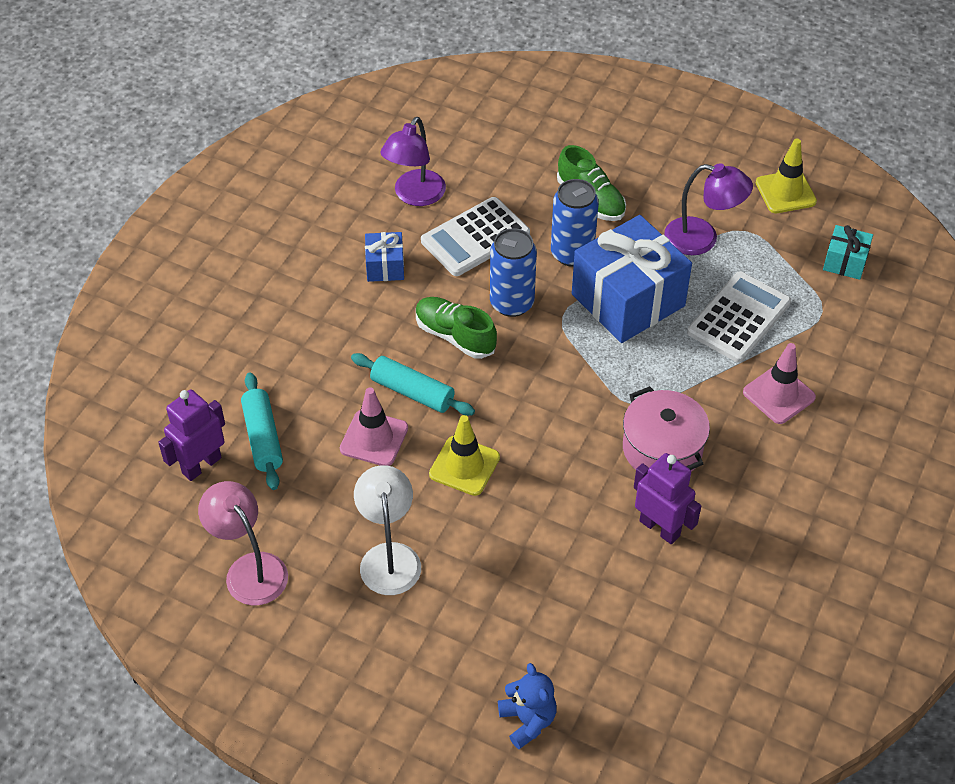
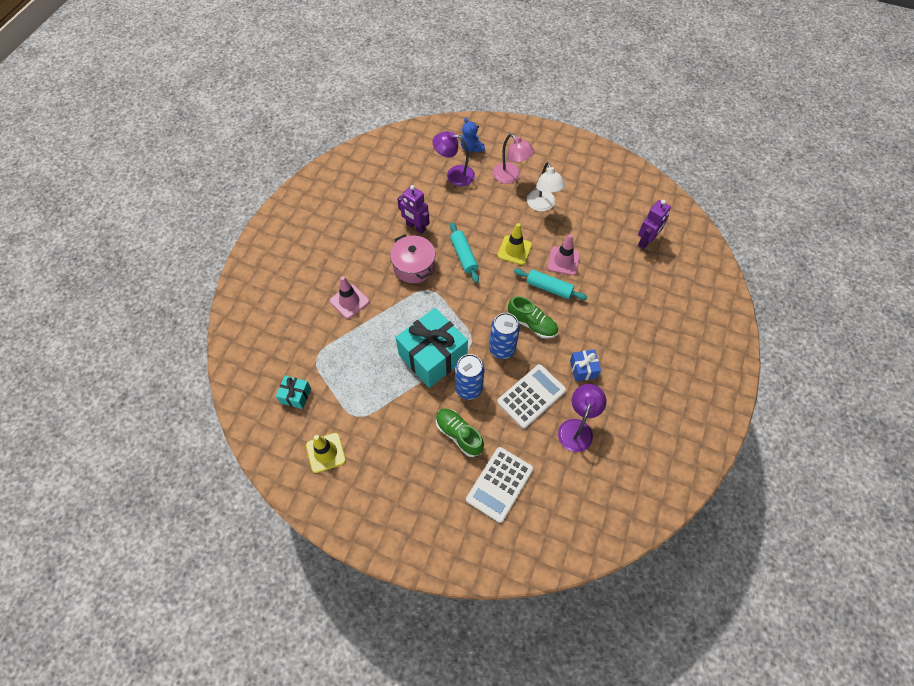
camera: 175 degrees right, 10 degrees up
(249, 569) = (605, 196): pink lamp -> pink lamp (510, 177)
(262, 437) = (620, 257): turquoise rolling pin -> turquoise rolling pin (464, 256)
(628, 300) = (433, 356): blue gift -> turquoise gift
(702, 239) = (385, 407): purple lamp -> purple lamp (454, 175)
(738, 318) = (367, 349): white calculator -> white calculator (499, 484)

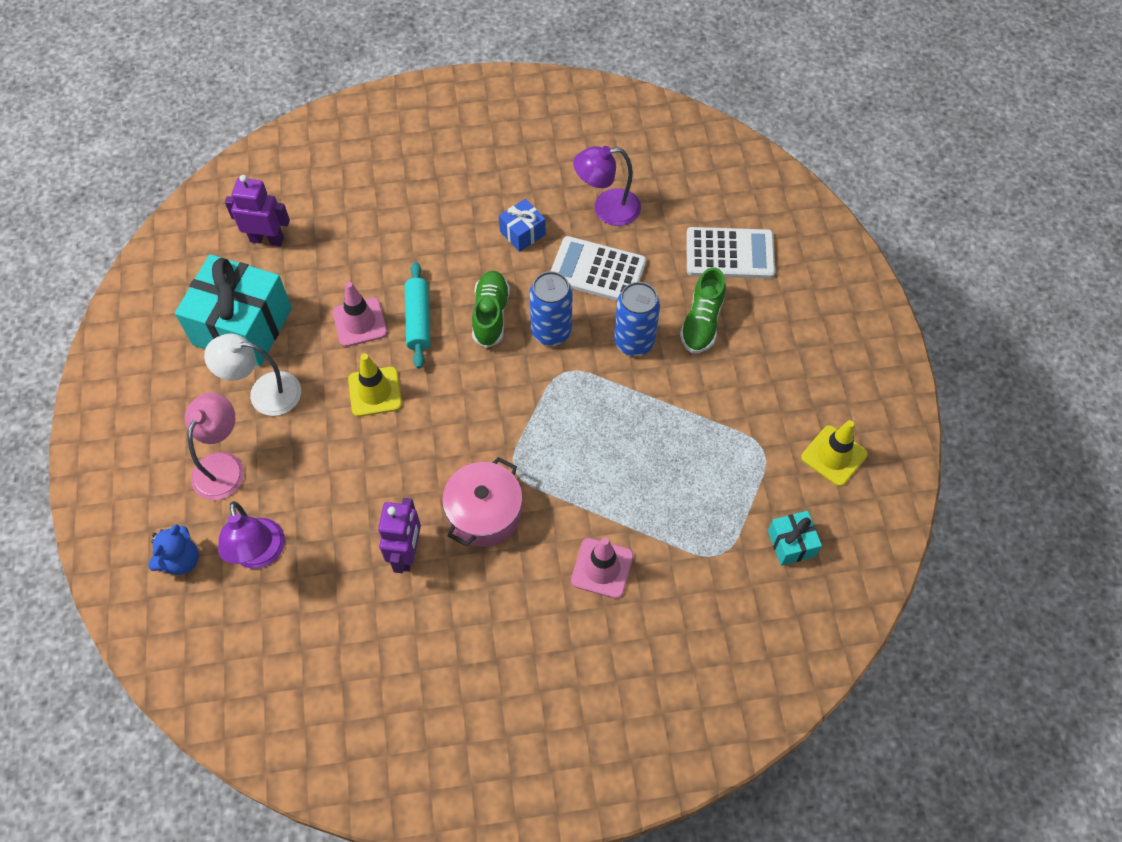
camera: 120 degrees left, 0 degrees up
(433, 356) = (617, 406): turquoise gift -> turquoise gift (242, 326)
(464, 256) = (424, 454): turquoise rolling pin -> none
(542, 205) = (264, 393): white lamp -> white lamp turned 135 degrees counterclockwise

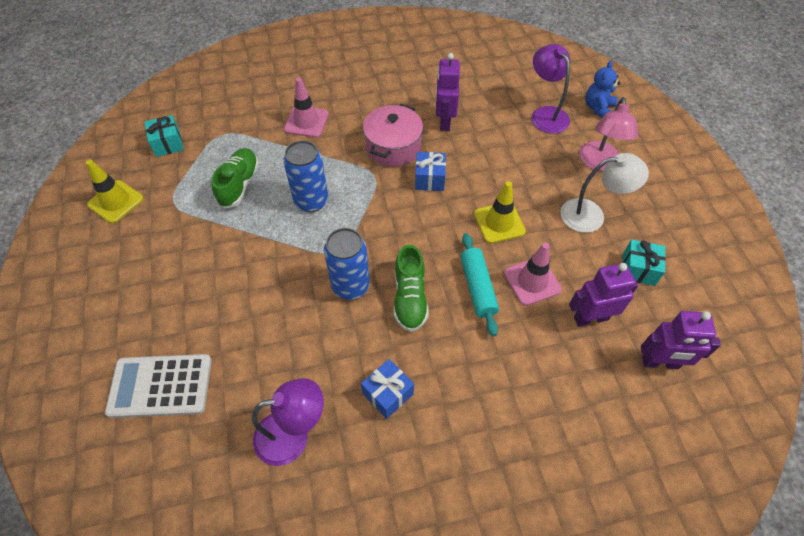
camera: 175 degrees right, 5 degrees down
(242, 326) = (638, 269): turquoise gift -> turquoise gift, size x0.47
(314, 282) = (590, 318): none -> purple robot
(444, 458) = (429, 179): none -> blue gift
(597, 271) = (305, 354): white calculator -> none
(634, 342) = (272, 282): blue can -> blue can (311, 201)
(702, 322) = (205, 306): green shoe -> green shoe (239, 184)

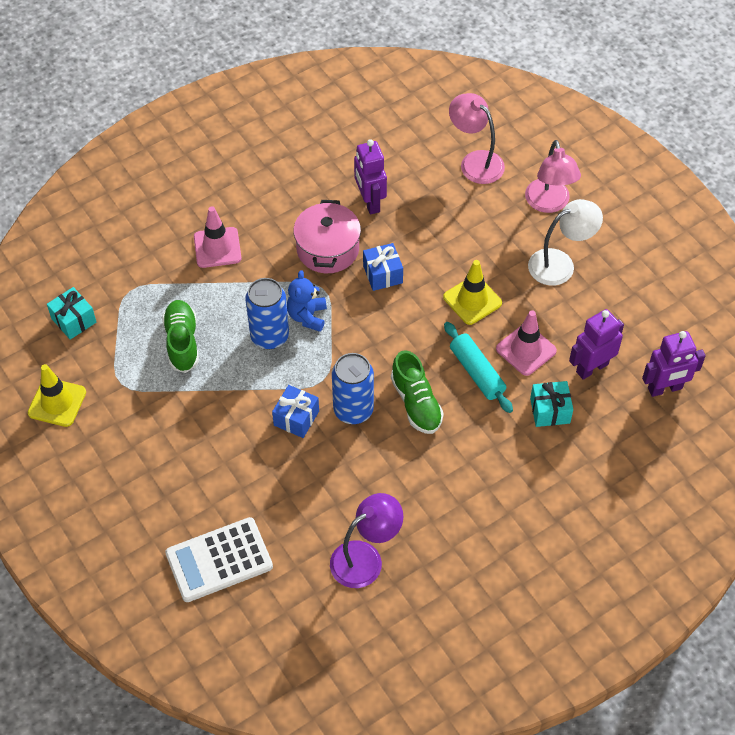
camera: 20 degrees left, 0 degrees up
(388, 394) = (434, 495): blue gift -> blue gift (296, 418)
(545, 114) = (475, 161): purple lamp -> pink lamp
(598, 108) = (528, 138): blue teddy bear -> blue teddy bear (307, 316)
(638, 269) = (621, 306): turquoise gift -> turquoise gift (550, 411)

